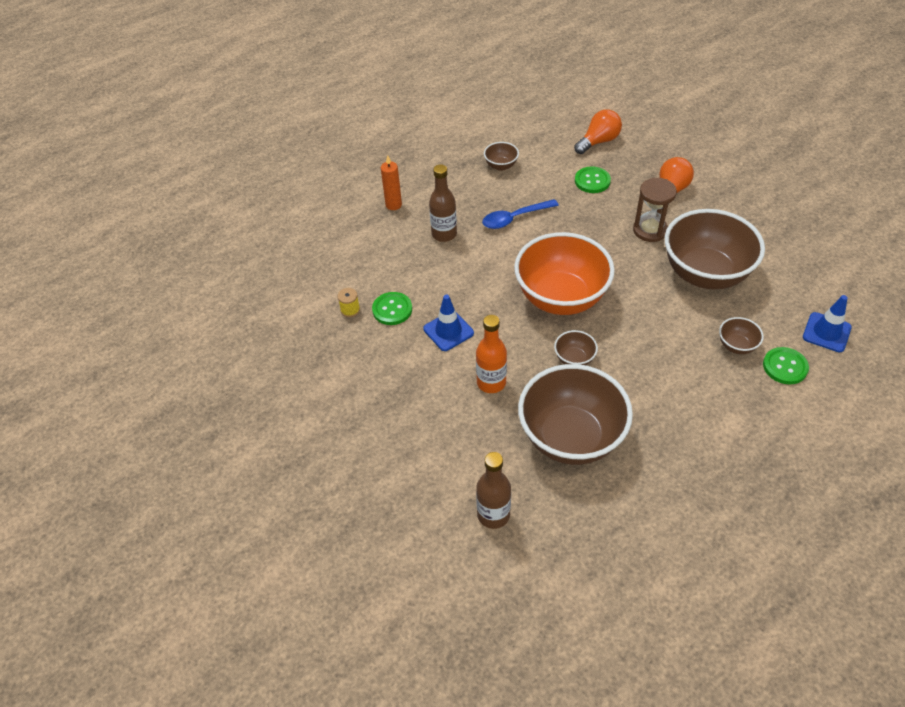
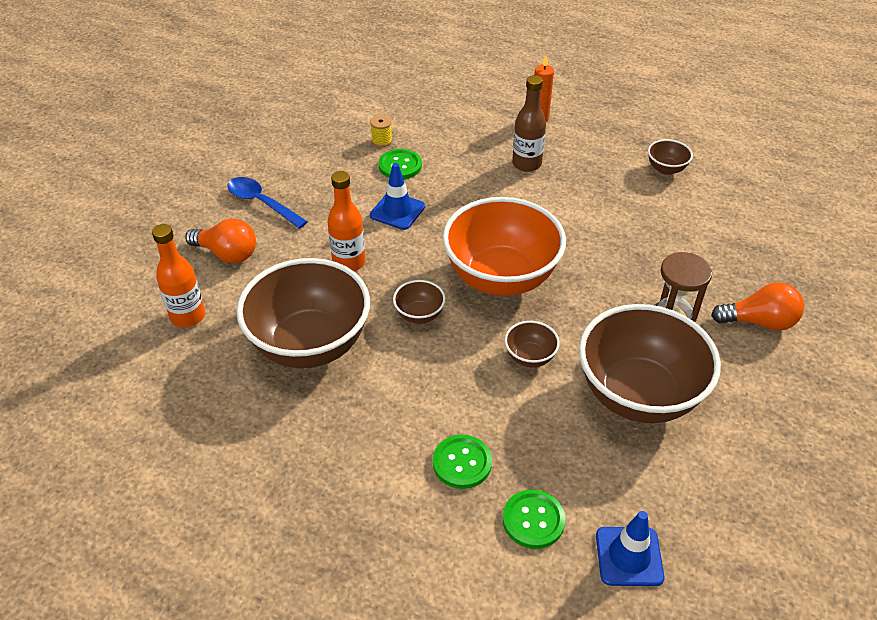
camera: 60 degrees right, 5 degrees down
(493, 515) = (188, 316): brown bottle -> orange bottle
(515, 218) = (593, 205): blue spoon -> blue spoon (262, 203)
(592, 181) = (711, 247): green button -> green button (462, 463)
(598, 141) = (786, 232): orange light bulb -> orange light bulb (227, 254)
(736, 346) = (536, 458): brown bowl -> brown bowl (530, 357)

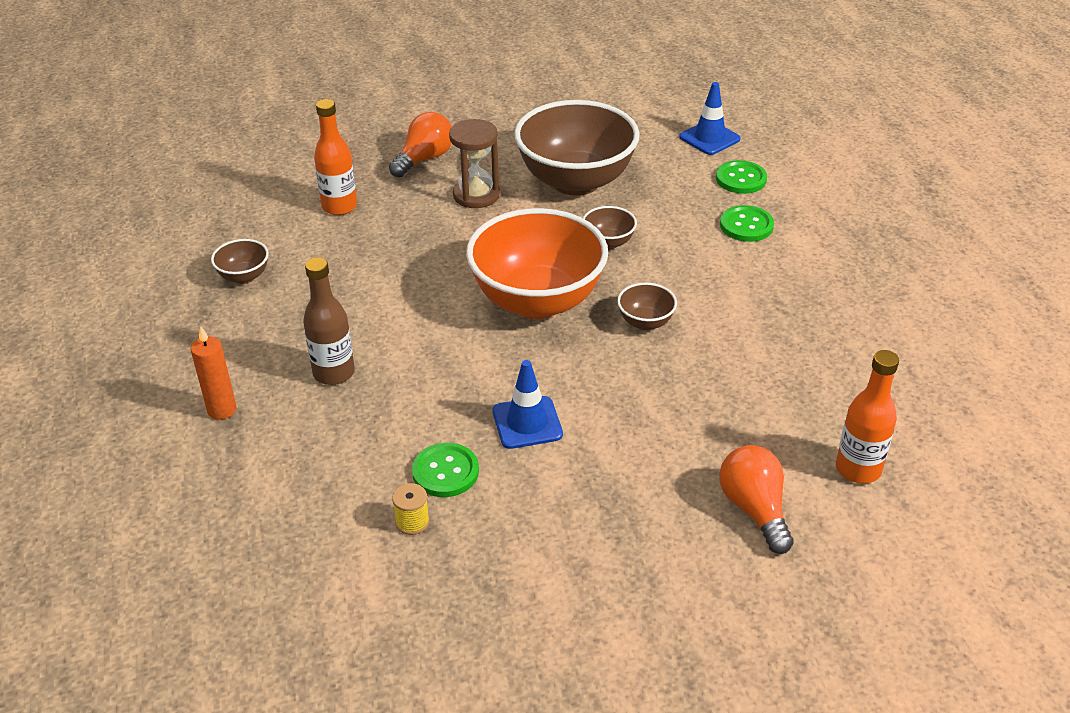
camera: 130 degrees left, 5 degrees down
(262, 203) = (649, 546): blue spoon -> none
(310, 344) = (766, 364): brown bowl -> none
(349, 262) = (644, 407): orange bottle -> orange bottle (339, 206)
(759, 322) = (424, 159): orange light bulb -> orange light bulb turned 75 degrees clockwise

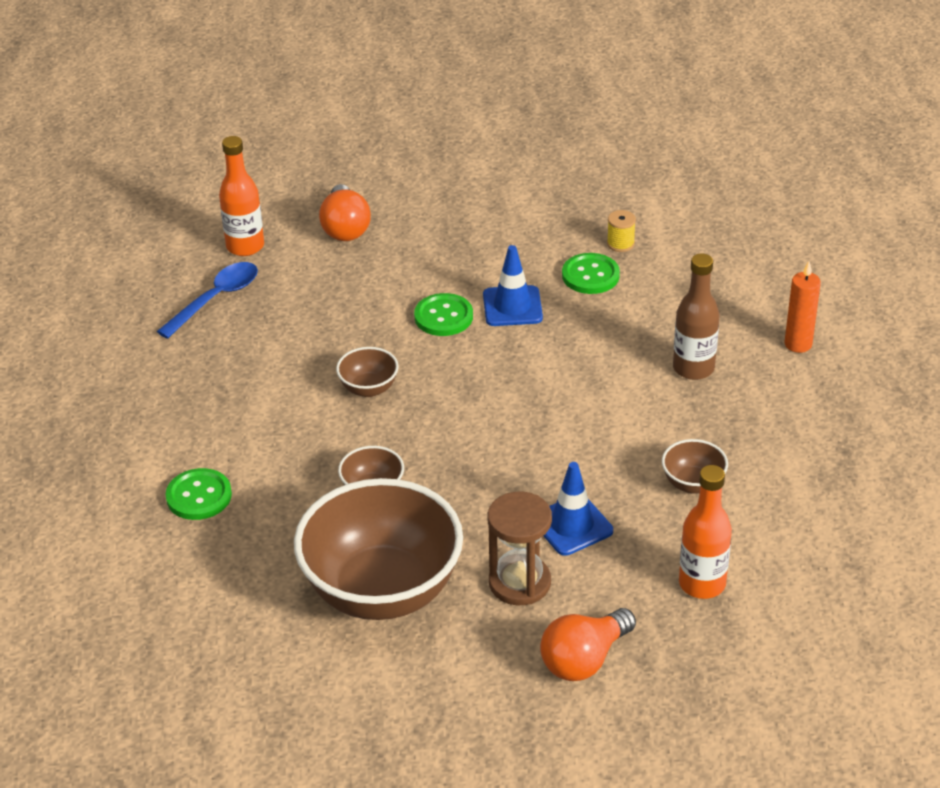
camera: 170 degrees left, 0 degrees up
(244, 276) = (807, 489): brown bowl -> brown bowl (693, 484)
(537, 301) = (475, 424): orange bowl -> none
(709, 138) = (165, 652): blue traffic cone -> blue traffic cone (572, 525)
(741, 179) = (164, 570): green button -> green button (443, 317)
(847, 398) = (215, 299): none -> blue spoon

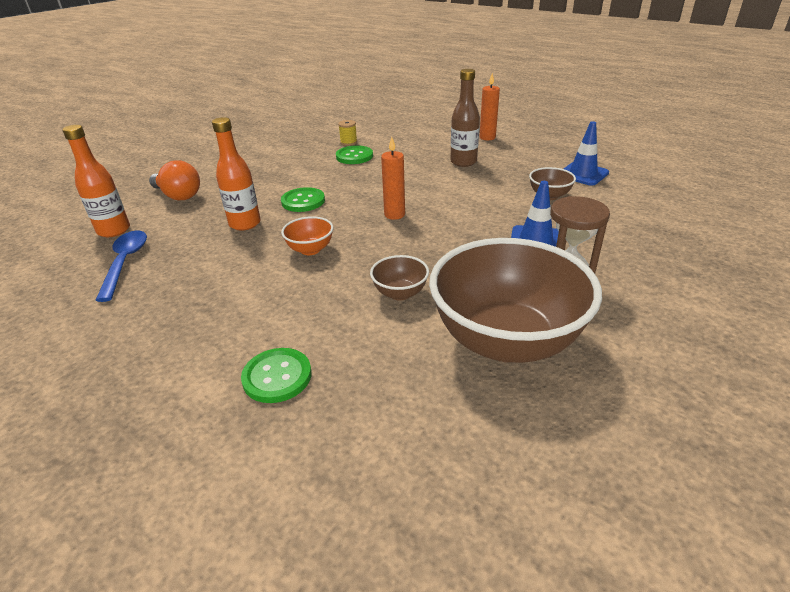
camera: 45 degrees left, 5 degrees down
(369, 388) = (310, 249): brown bowl -> orange bowl
(499, 397) = (394, 215): none -> orange candle
(512, 306) = (335, 181): blue traffic cone -> blue traffic cone (583, 174)
(584, 659) = (669, 292): orange light bulb -> none
(702, 584) = (636, 226): orange bottle -> orange bottle (245, 224)

